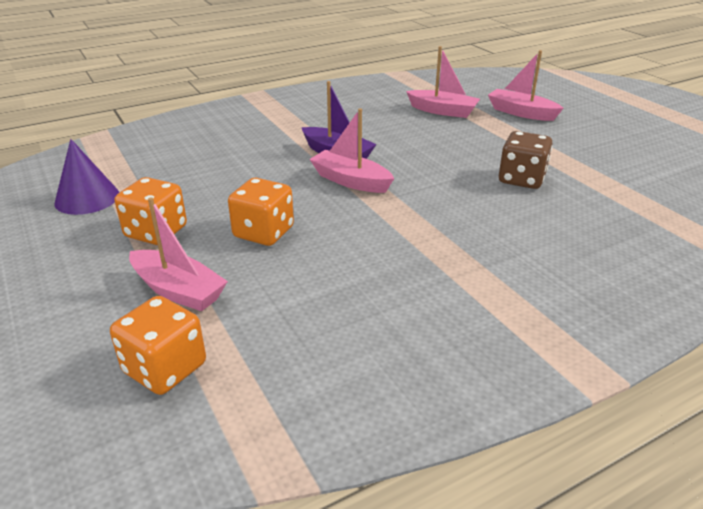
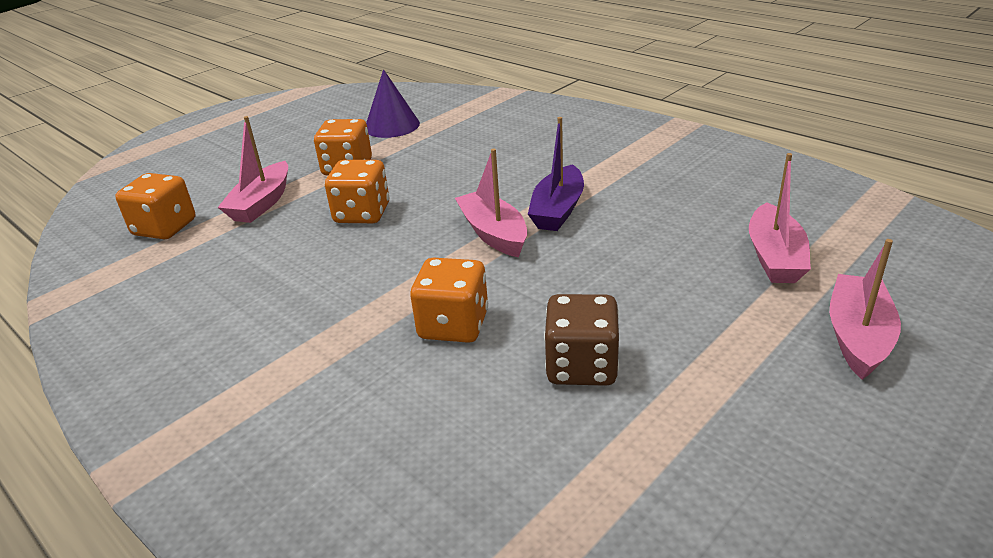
camera: 75 degrees right, 0 degrees up
(350, 181) = (493, 234): pink boat -> pink boat turned 45 degrees counterclockwise
(461, 212) = (453, 325): none -> orange dice

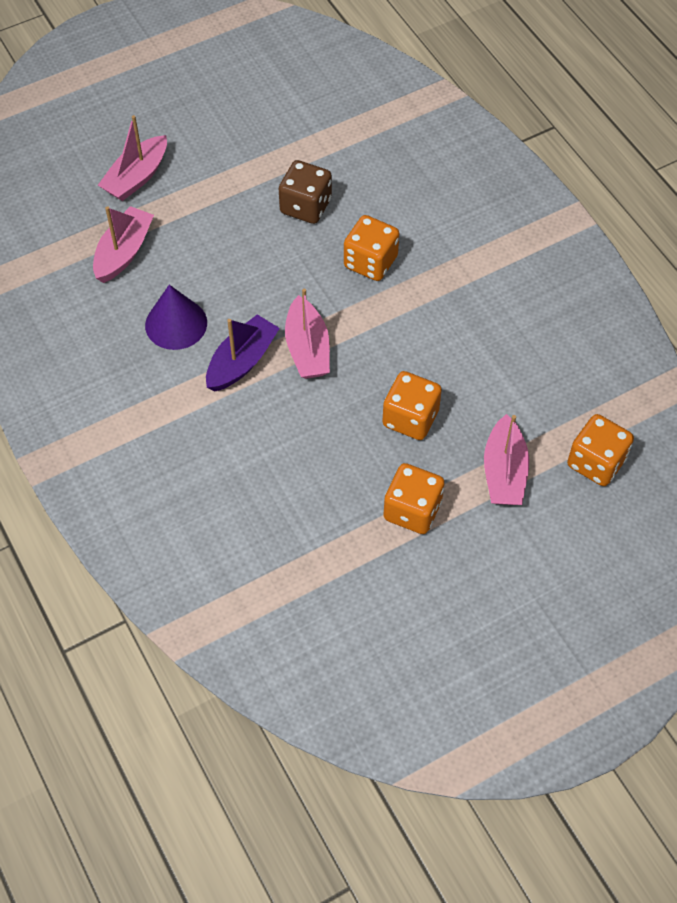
camera: 165 degrees left, 25 degrees up
(262, 203) = (504, 472): pink boat -> pink boat turned 150 degrees clockwise
(392, 126) = (345, 595): purple cone -> purple cone (176, 324)

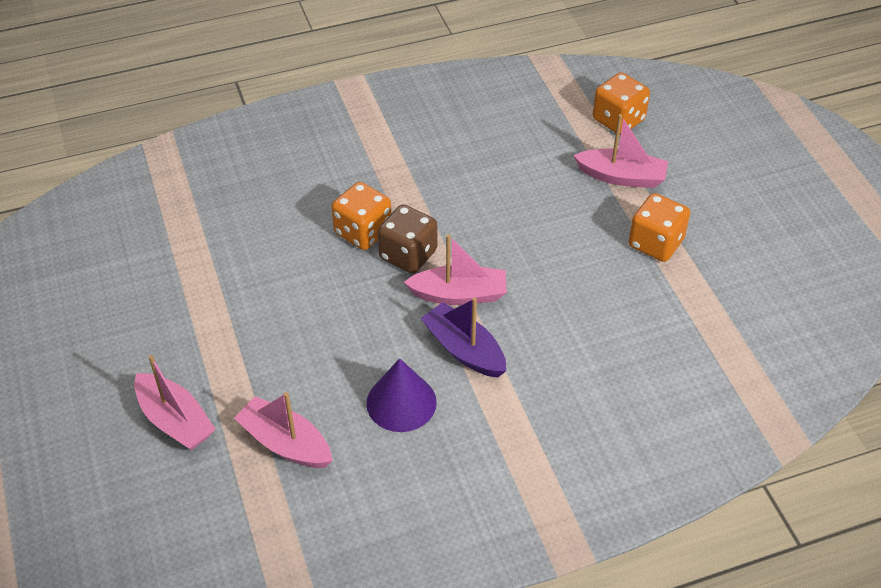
camera: 80 degrees left, 10 degrees down
(306, 206) = (273, 272): brown dice -> brown dice (408, 254)
(410, 418) = (555, 230): orange dice -> none

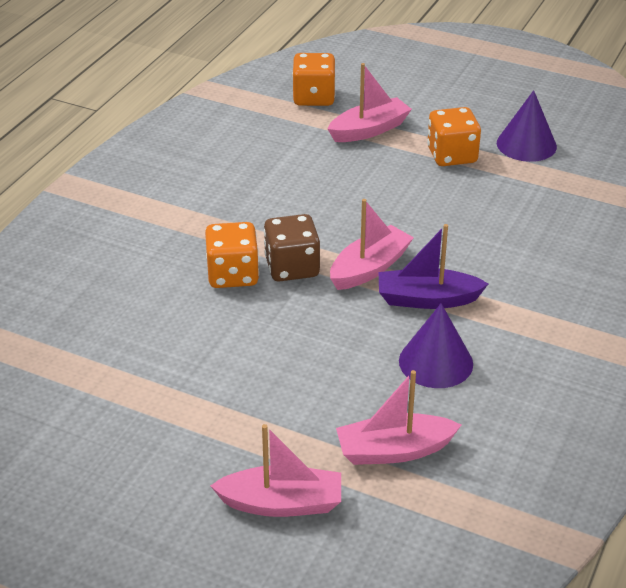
camera: 45 degrees left, 10 degrees down
(733, 275) = (526, 144): none -> purple cone

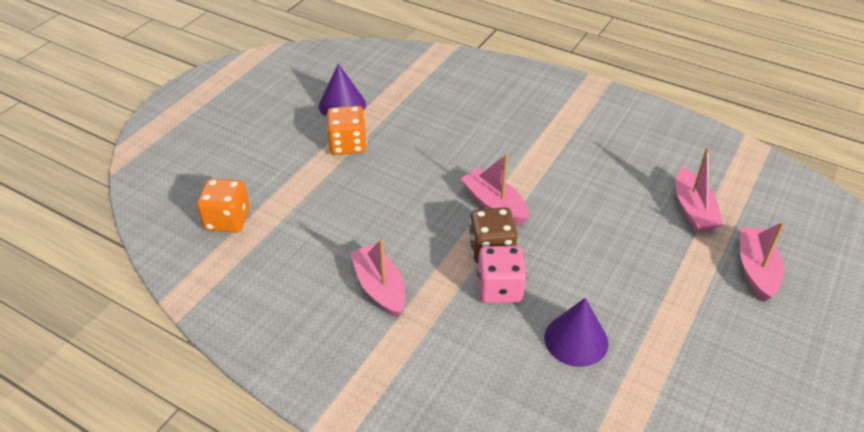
camera: 85 degrees left, 5 degrees up
(233, 275) = (500, 289): orange dice -> pink dice
(369, 130) = (295, 188): pink boat -> pink boat (380, 288)
(427, 299) = (533, 178): purple boat -> none
(436, 362) = (602, 181): purple cone -> purple cone (576, 340)

